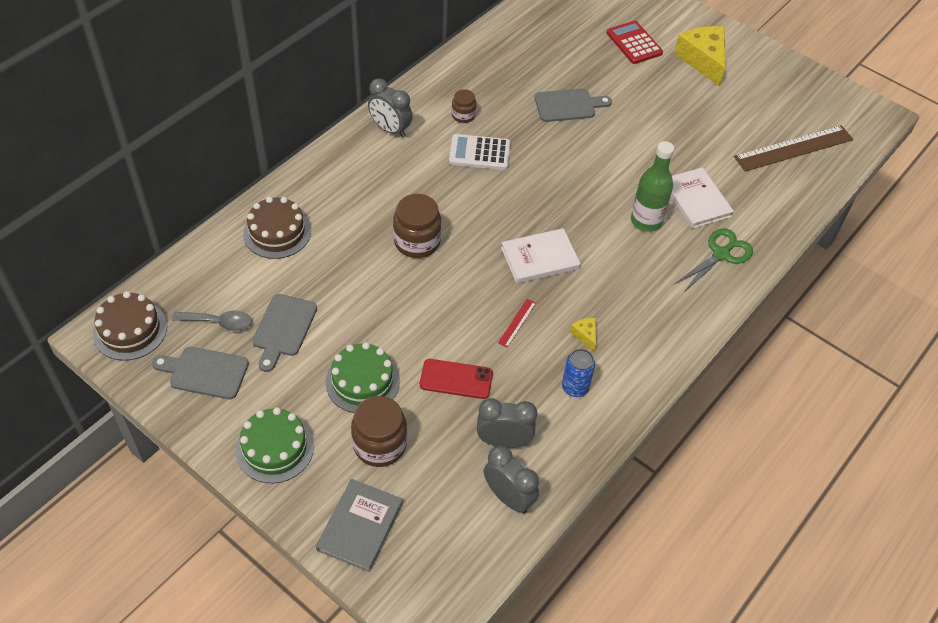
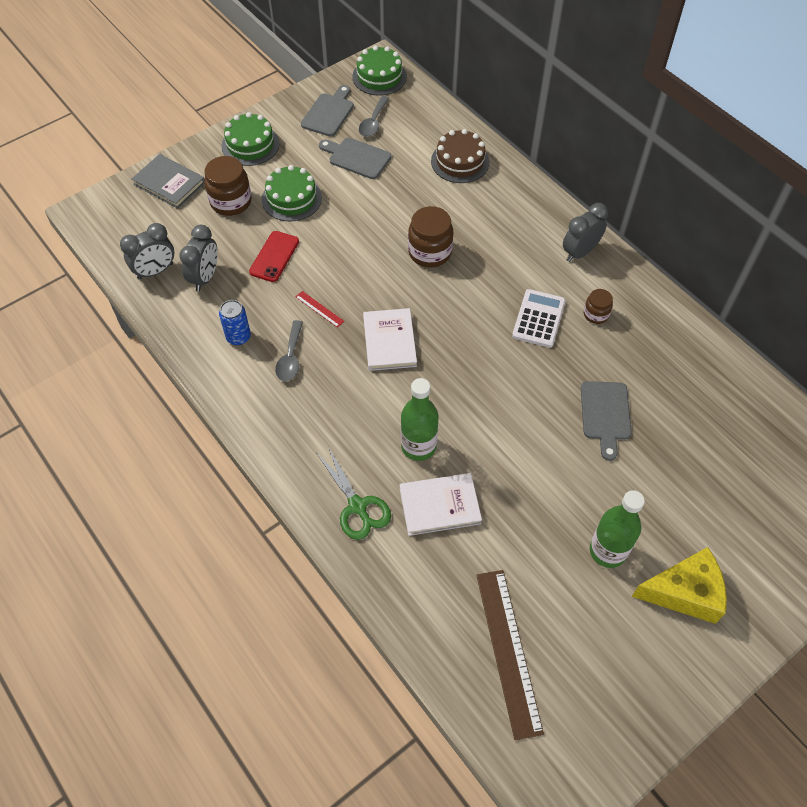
camera: 105 degrees right, 5 degrees up
(130, 330) = (379, 77): brown cake -> green cake
(585, 335) = (290, 357): yellow cheese -> grey spoon
(634, 43) = (719, 515): red calculator -> none
(690, 100) = (607, 551): none -> green bottle

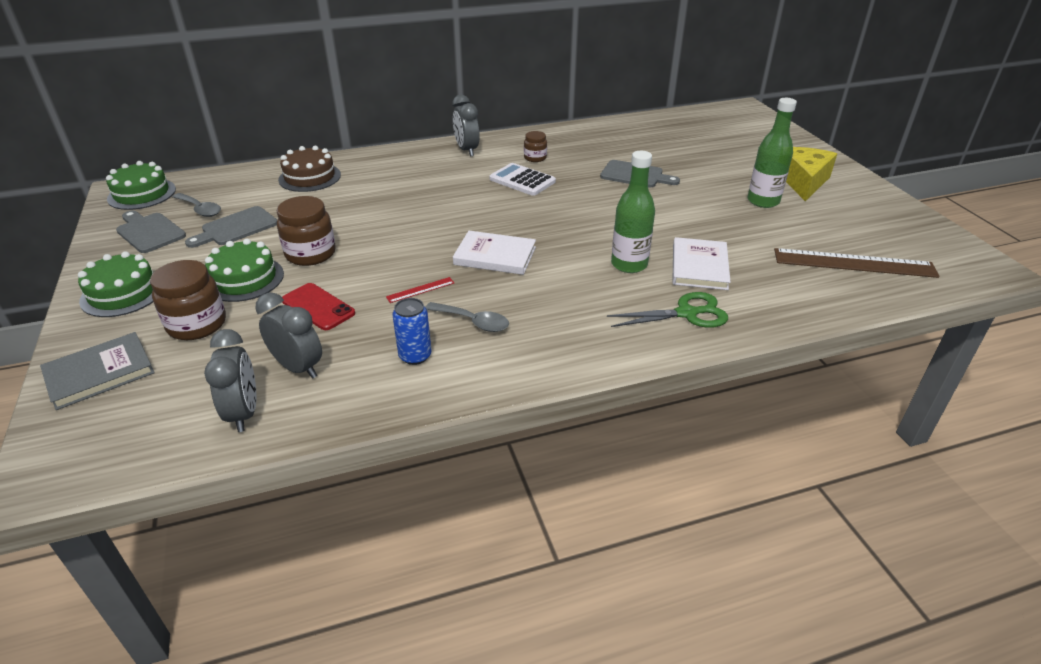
camera: 70 degrees left, 20 degrees down
(430, 252) = (404, 213): brown jar -> brown jar (310, 254)

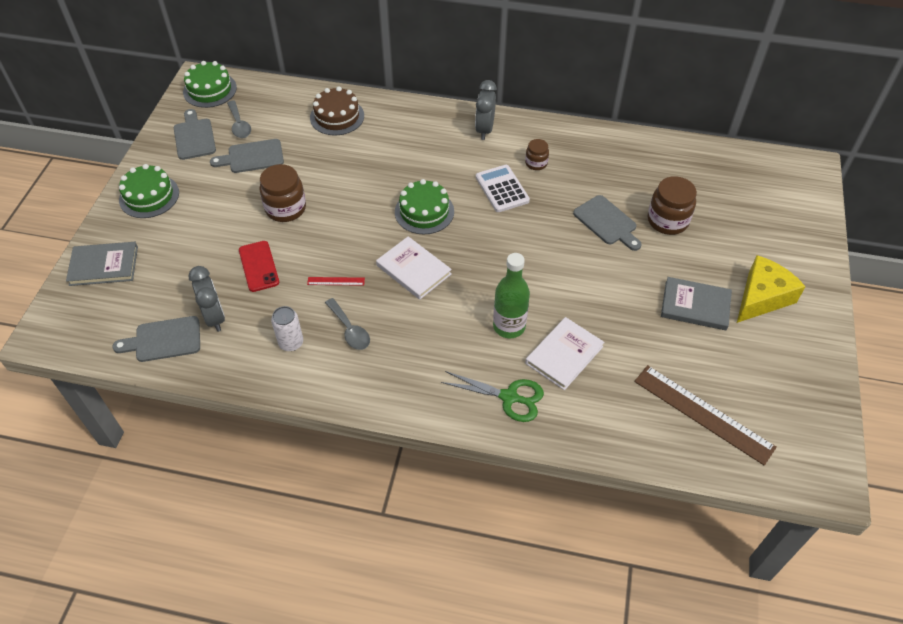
camera: 30 degrees right, 15 degrees up
(197, 324) = (177, 248): brown jar -> brown jar (667, 221)
(244, 279) = (228, 216): green cake -> green cake (424, 212)
(244, 413) = (164, 340): grey clock -> grey cutting board
(415, 356) = (291, 343): blue can -> white can
(763, 201) = (695, 305): green bottle -> grey book

